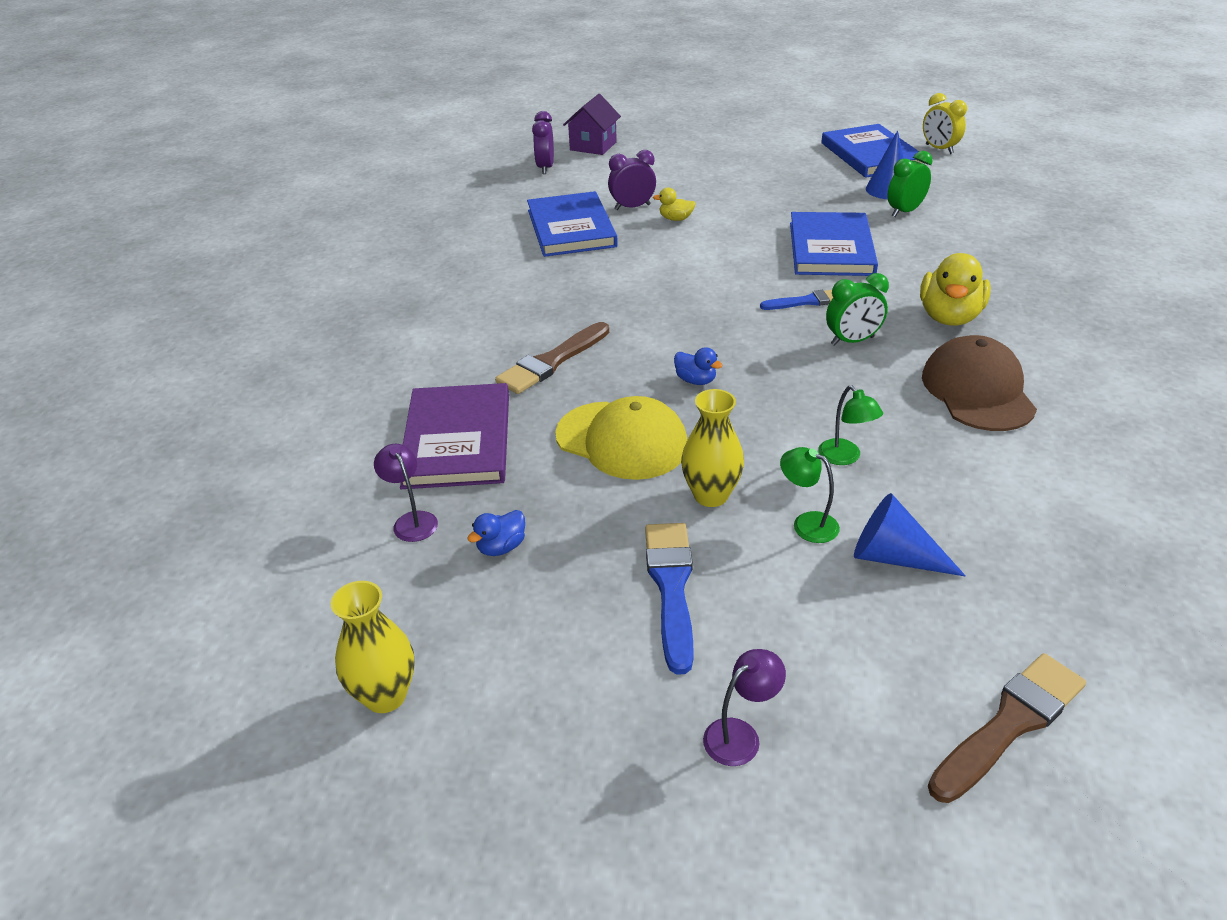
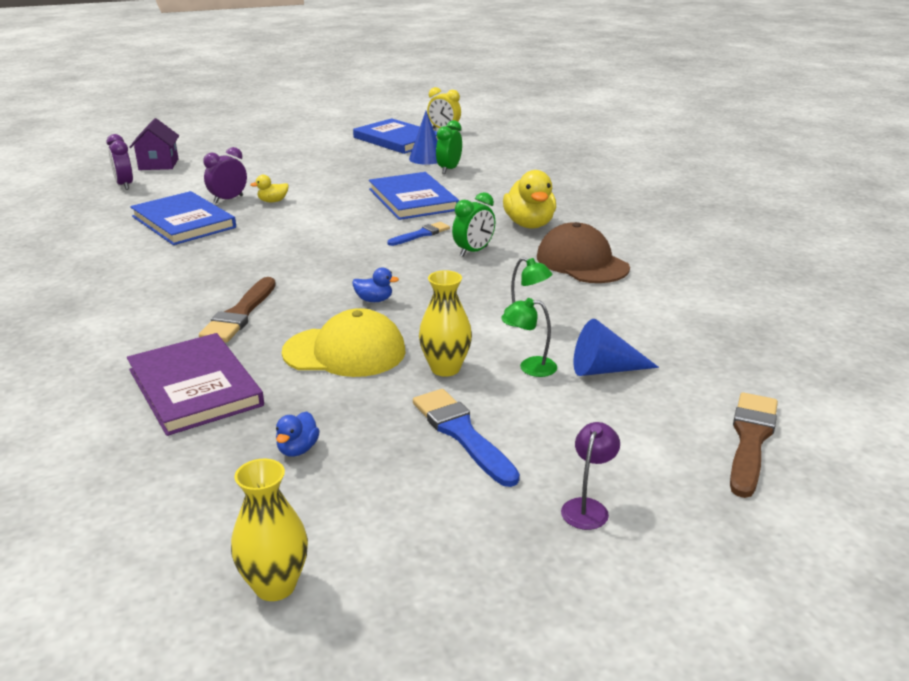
camera: 30 degrees left, 10 degrees down
(412, 520) = (197, 455): purple lamp -> none

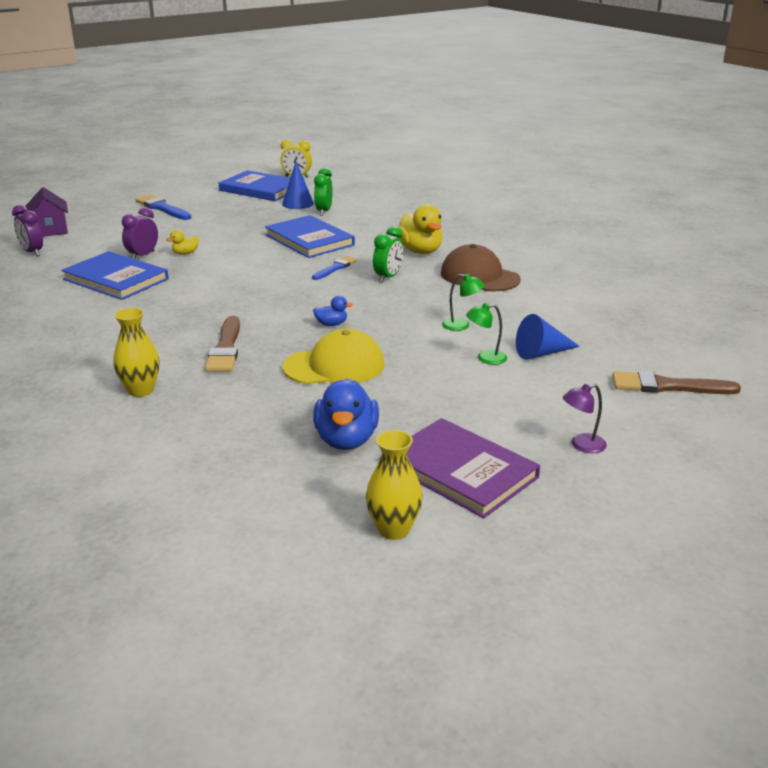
camera: 15 degrees left, 0 degrees up
(195, 387) = (230, 408): purple book -> purple book (461, 471)
(298, 449) = (346, 440): blue duck -> blue duck, size x2.03
(445, 368) = (422, 368): yellow vase -> yellow vase (141, 390)
(462, 434) = (464, 411): blue brush -> blue brush (162, 208)
(587, 507) = (581, 445): purple lamp -> purple lamp turned 120 degrees counterclockwise
(751, 440) = (668, 386): brown brush -> brown brush turned 90 degrees counterclockwise

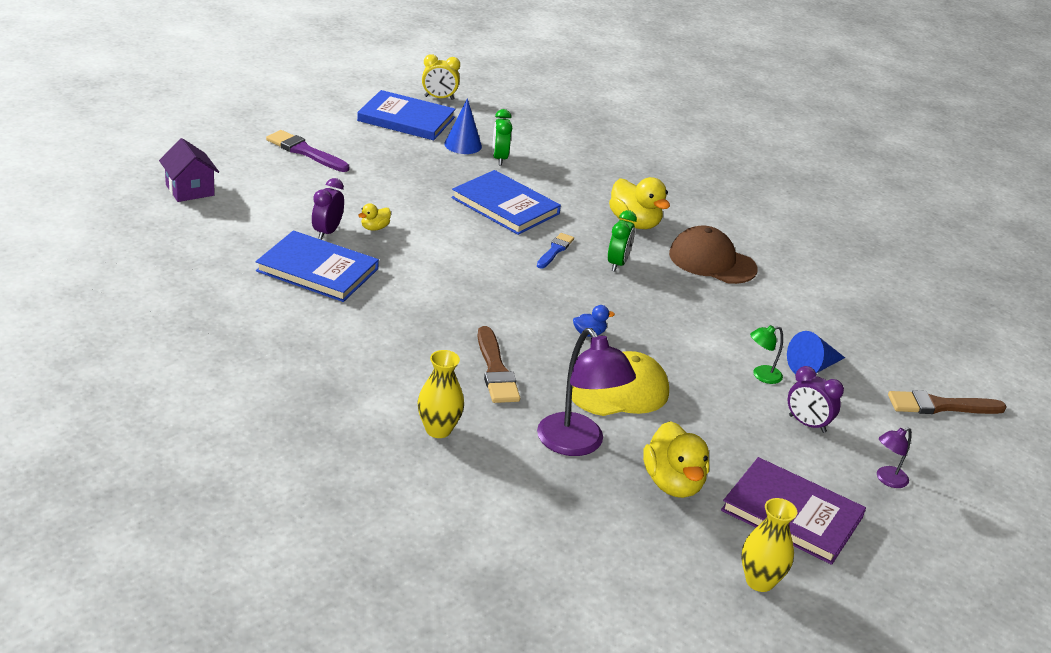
camera: 15 degrees left, 5 degrees up
(32, 252) = (191, 227): purple clock -> purple clock (807, 424)
(162, 208) = (305, 152): blue brush -> purple brush
(268, 405) = (577, 444): none -> purple lamp
(346, 440) = (673, 483): blue duck -> yellow duck
(461, 326) = (721, 332): green lamp -> none

